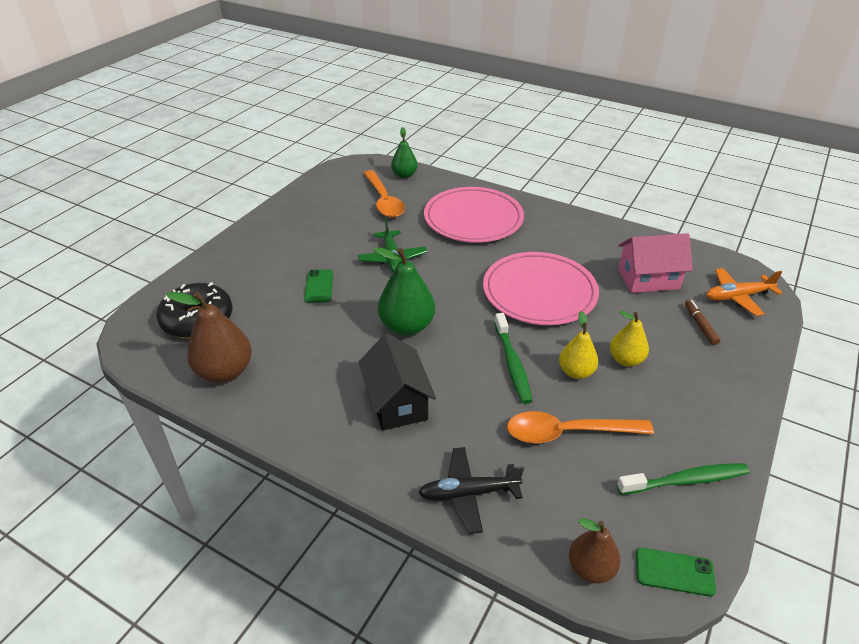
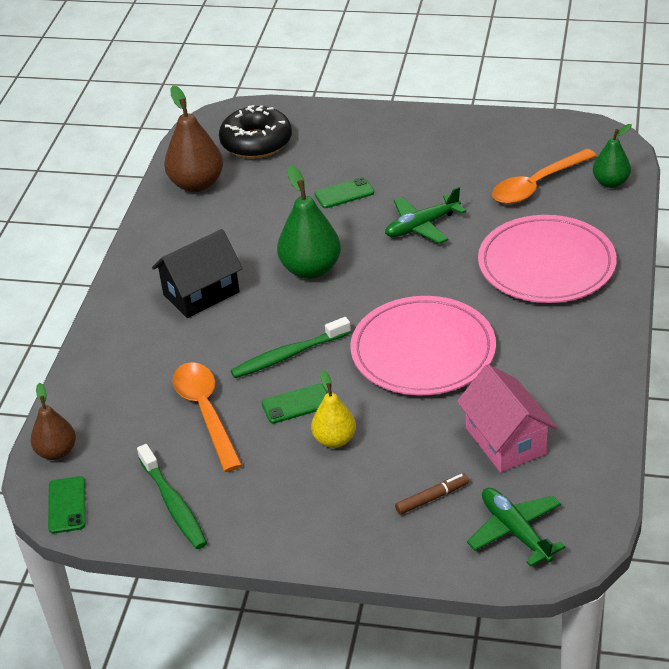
camera: 75 degrees right, 0 degrees up
(468, 493) = (111, 364): black plane -> none
(576, 372) = (296, 404): yellow pear -> green phone
(737, 297) = (515, 531): orange plane -> green plane

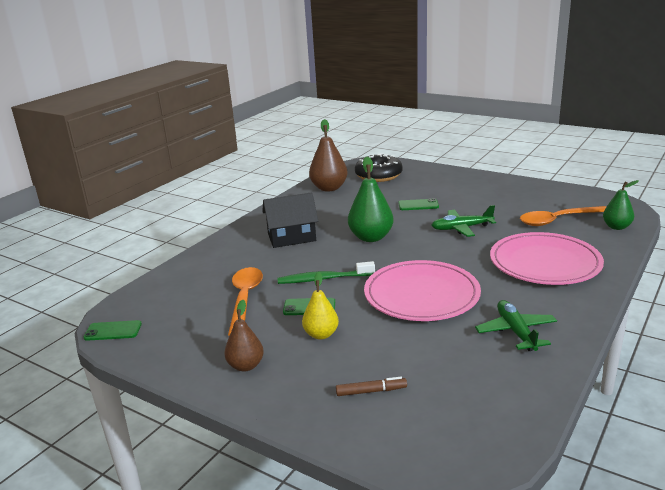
camera: 20 degrees right, 15 degrees down
(57, 452) = (134, 300): brown pear -> brown pear (246, 366)
(67, 505) = (113, 331): green phone -> green phone turned 75 degrees clockwise
(173, 504) = (179, 347): green toothbrush -> none
(505, 441) = (455, 366): pink house -> none
(515, 531) = (428, 435): green plane -> green plane (516, 332)

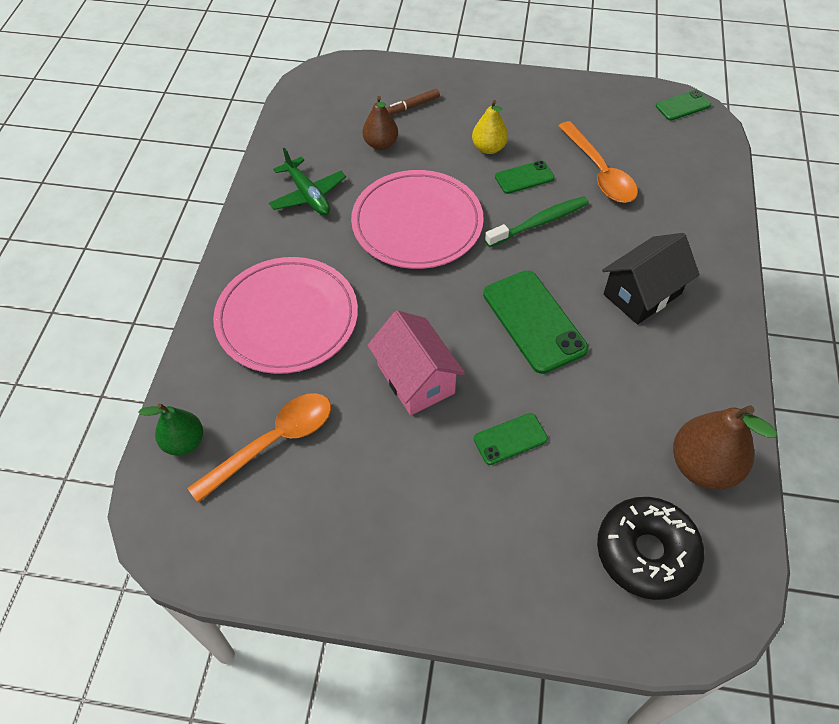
camera: 155 degrees right, 30 degrees up
(246, 366) = (529, 103): brown pear -> brown pear (381, 144)
(371, 237) = (533, 321): green pear -> green phone
(461, 228) = (416, 379): green plane -> pink house

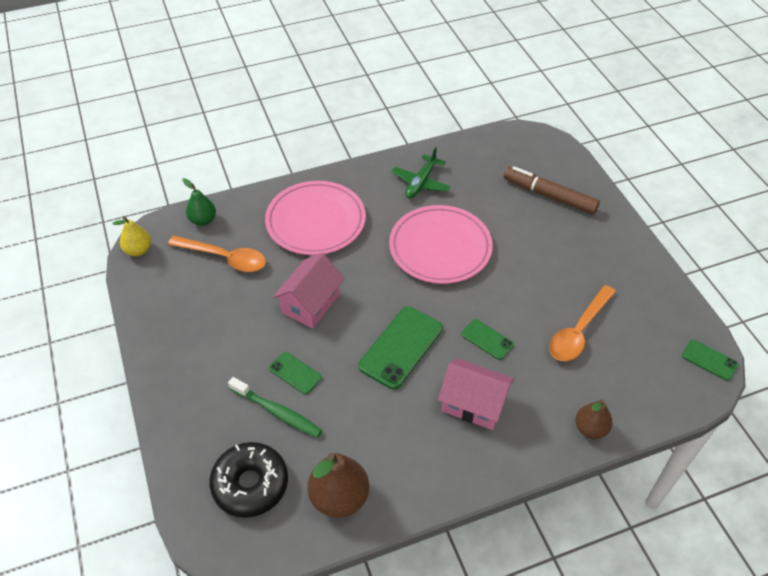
camera: 60 degrees right, 5 degrees down
(381, 144) = (497, 196): brown pear -> brown pear (590, 428)
(413, 106) = (549, 196): brown marker -> brown marker, size x2.02
(488, 148) = (545, 255): yellow pear -> yellow pear (138, 250)
(524, 177) = (533, 287): green phone -> green phone (487, 339)
(539, 222) = (495, 314): green toothbrush -> green toothbrush (277, 412)
(642, 294) = (473, 404): black house -> pink house

